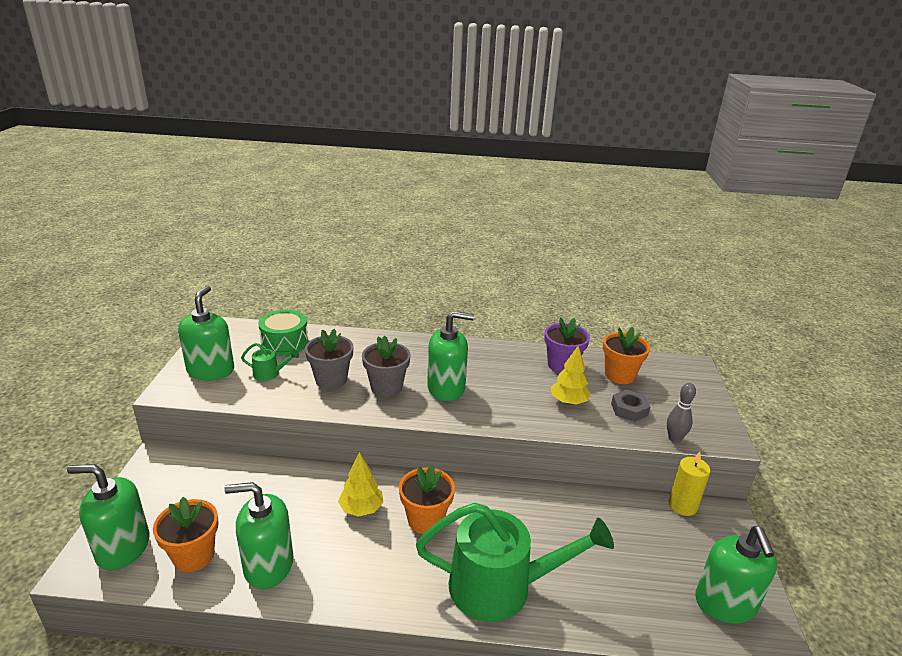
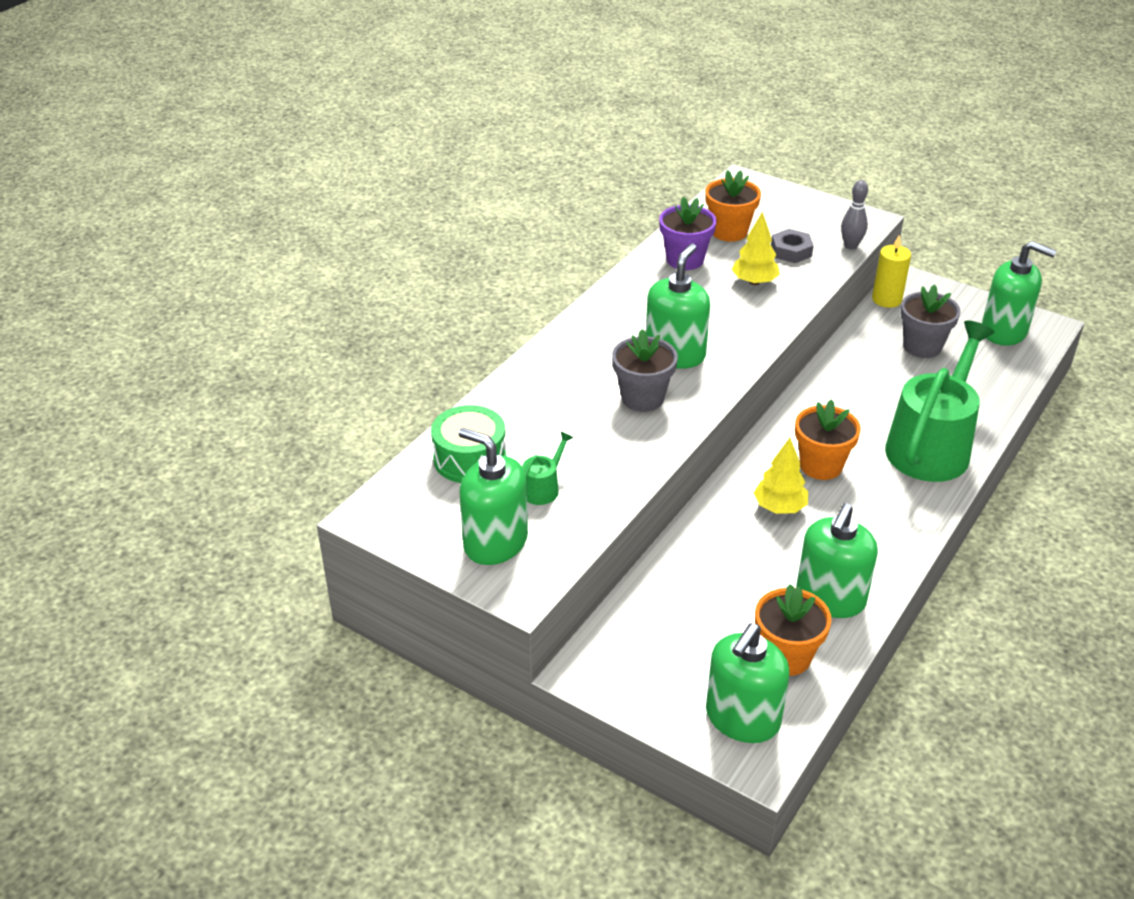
camera: 60 degrees left, 10 degrees up
(331, 380) = (595, 438): grey flower pot -> grey flower pot (922, 346)

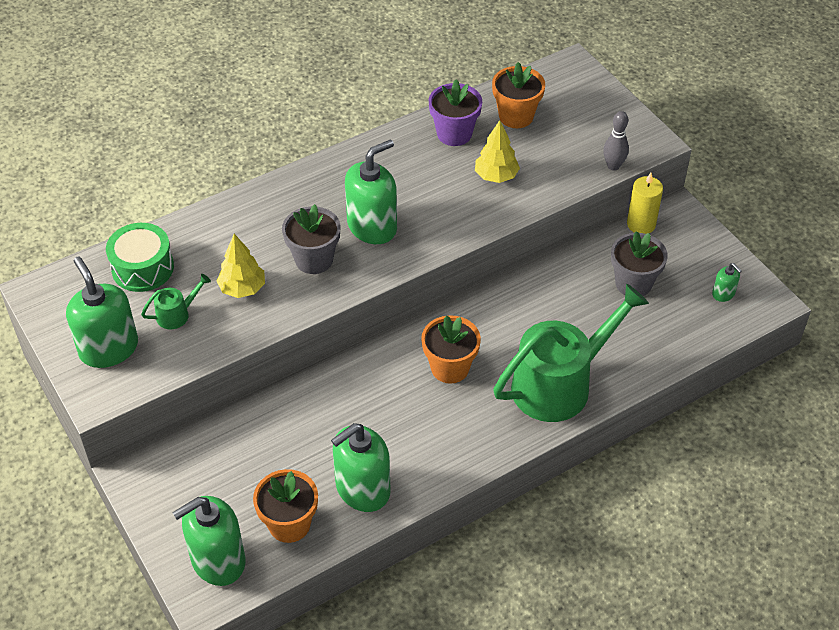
camera: 25 degrees right, 10 degrees up
(779, 507) = (386, 393): yellow tree -> yellow tree (242, 288)
(791, 251) = (554, 154): grey nut -> none
(1004, 331) = (723, 294): green soap dispenser -> green soap dispenser, size x0.46

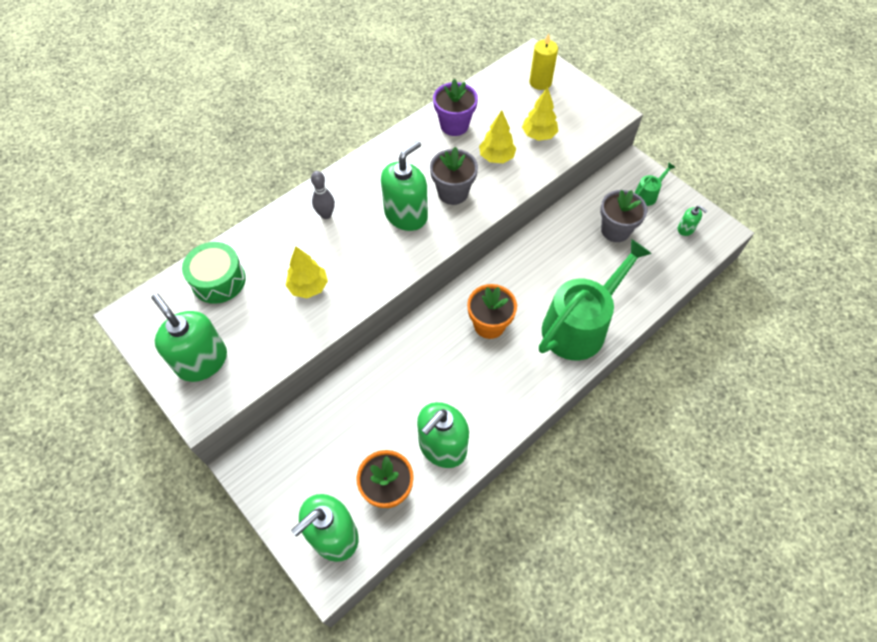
camera: 10 degrees left, 10 degrees up
(177, 314) = (256, 319): green watering can -> green watering can (647, 194)
(314, 259) = (364, 251): grey flower pot -> grey flower pot (453, 193)
(516, 116) = (500, 104): orange flower pot -> none
(554, 157) = (538, 135): none -> yellow tree
(613, 166) = (587, 136): grey bowling pin -> grey bowling pin (326, 215)
(641, 224) = (608, 180): yellow candle -> yellow candle (540, 82)

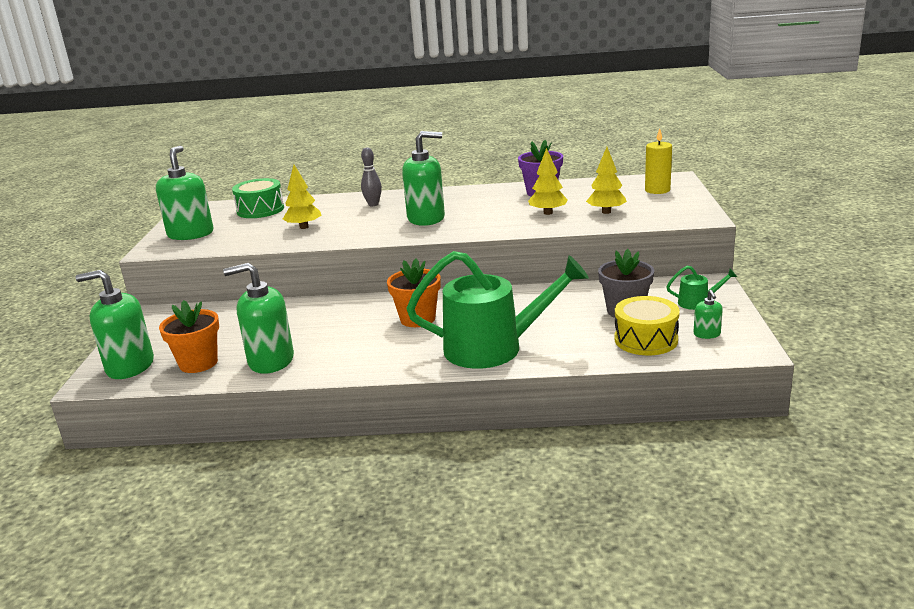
camera: 45 degrees right, 35 degrees down
(453, 193) = (480, 218): grey flower pot -> none
(659, 256) = (646, 340): none -> yellow drum

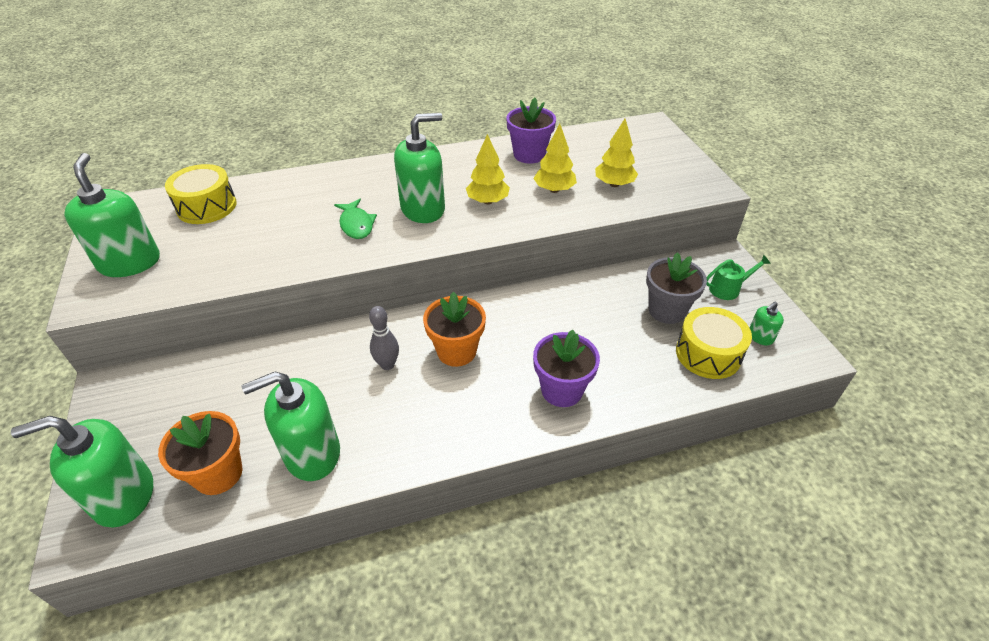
camera: 20 degrees left, 20 degrees up
(260, 210) = (207, 206): green drum -> yellow drum
(304, 227) = (279, 237): yellow tree -> yellow tree (488, 201)
(367, 224) = (356, 224): none -> green fish
(373, 204) = (347, 187): grey bowling pin -> grey bowling pin (387, 365)
(493, 348) = (562, 390): green watering can -> purple flower pot
(657, 190) = (646, 144): yellow candle -> none
(707, 334) = (760, 337): green soap dispenser -> green soap dispenser turned 75 degrees clockwise

